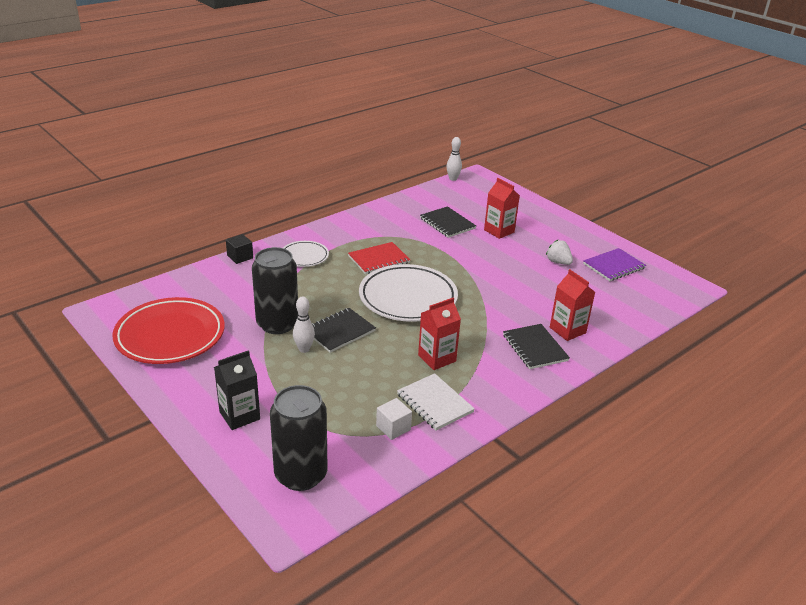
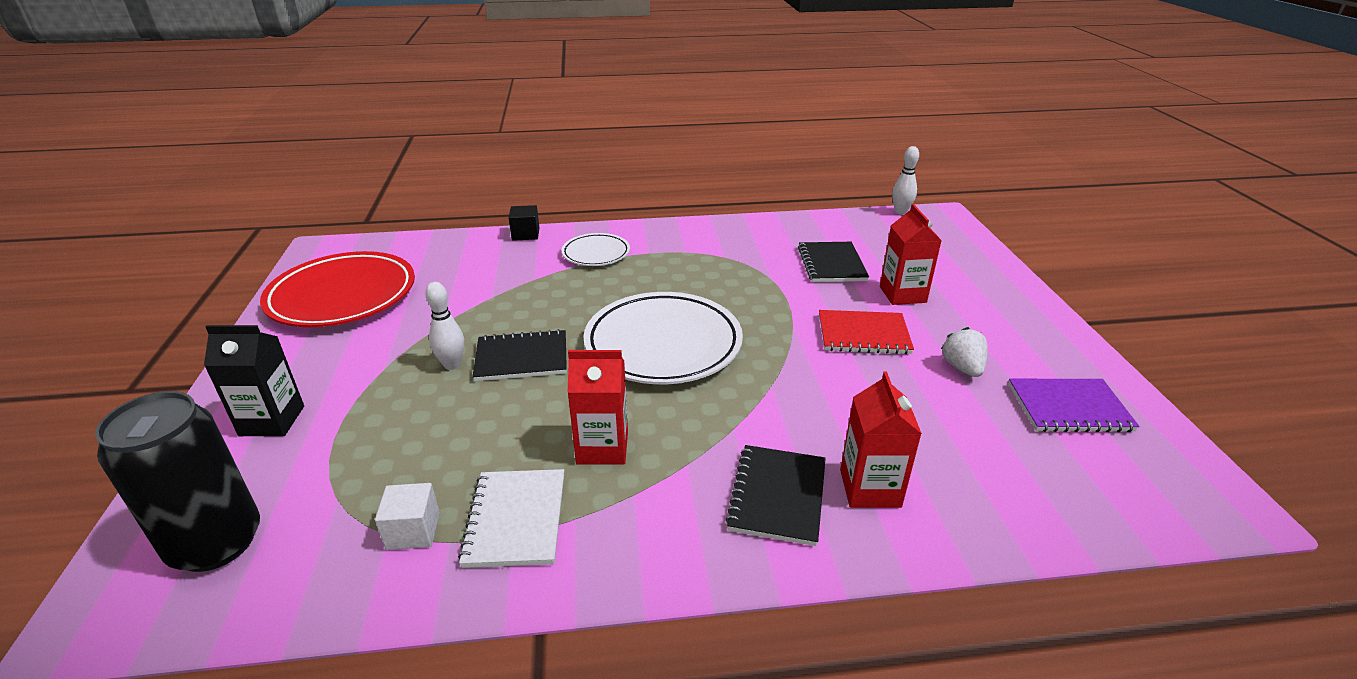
camera: 35 degrees right, 0 degrees up
(277, 324) = (464, 322): black can -> none
(379, 259) = (683, 283): red notebook -> red notebook (863, 334)

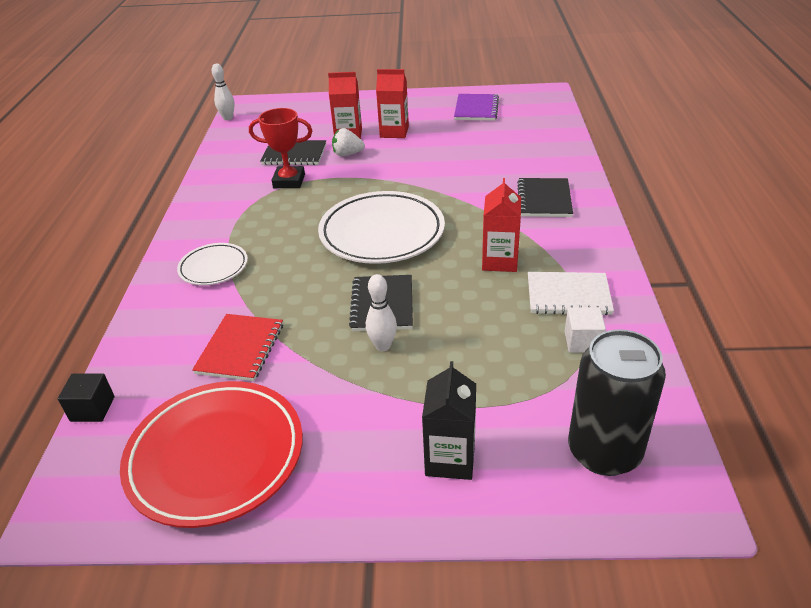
camera: 80 degrees left, 5 degrees up
(525, 234) = (140, 317): black cube -> black cube (92, 409)
(767, 269) = (289, 181): none -> red trophy
(777, 496) = (544, 199): black notebook -> black notebook turned 75 degrees clockwise
(863, 334) = (392, 154): red notebook -> red notebook (240, 349)
(870, 488) = (537, 171): red carton -> red carton (394, 132)
(962, 368) = (436, 129): white strawberry -> white strawberry (347, 154)

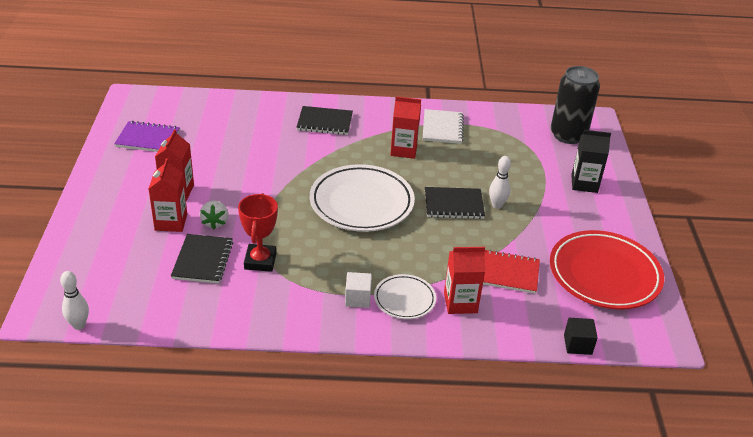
camera: 95 degrees left, 0 degrees up
(197, 308) = (460, 303): none -> red carton
(582, 341) = (486, 129): white cube -> white cube (357, 298)

